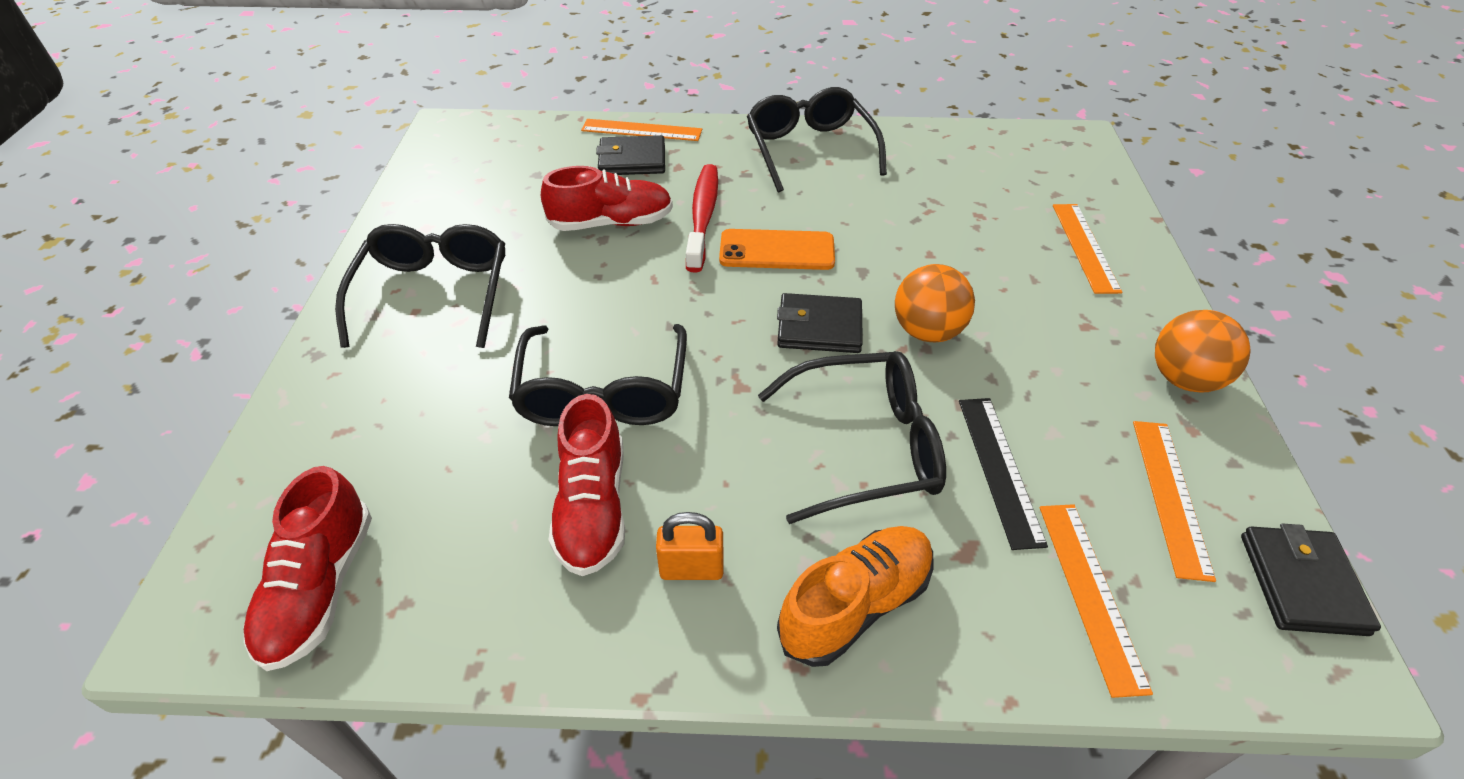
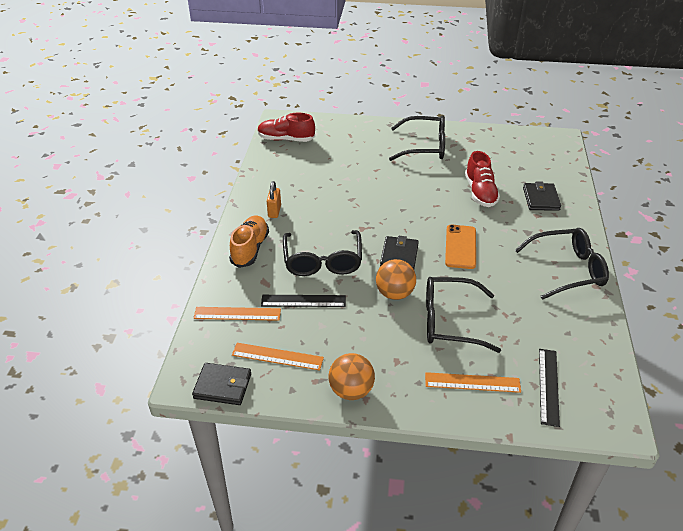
camera: 95 degrees right, 5 degrees down
(593, 507) = (305, 189): red shoe -> none
(603, 392) = (362, 191): black glasses -> black glasses (449, 321)
(641, 130) = (574, 202): orange ruler -> none
(703, 216) = (489, 222): red toothbrush -> none
(855, 604) = (250, 249): orange shoe -> orange shoe turned 135 degrees counterclockwise
(1051, 182) = (548, 386): none -> black ruler

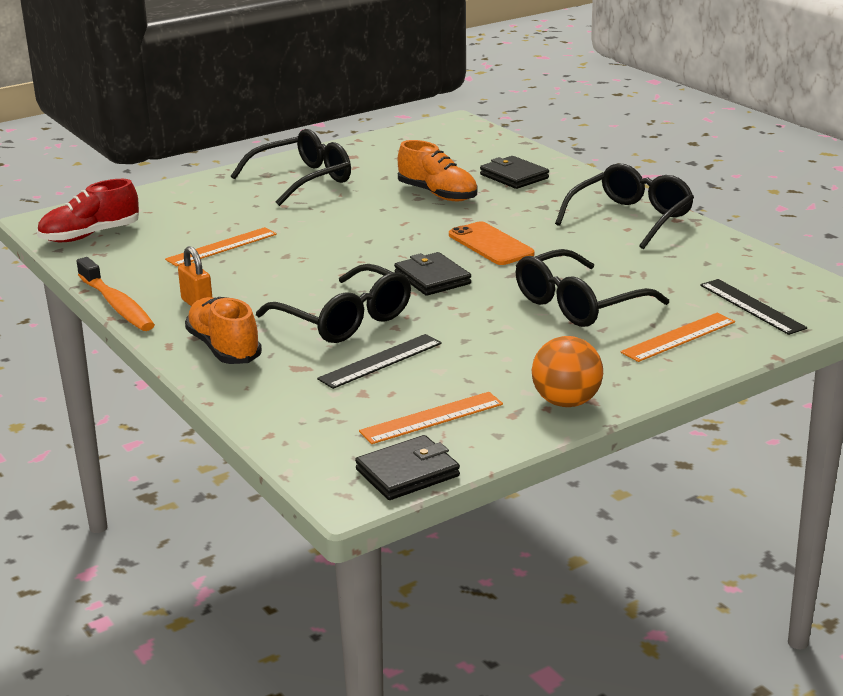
camera: 40 degrees left, 15 degrees down
(237, 314) = (313, 408): orange ruler -> orange ruler (222, 247)
(243, 193) = (117, 305): none -> orange toothbrush
(394, 293) = (481, 309): orange ball -> none
(480, 192) = (438, 194): red shoe -> orange shoe

